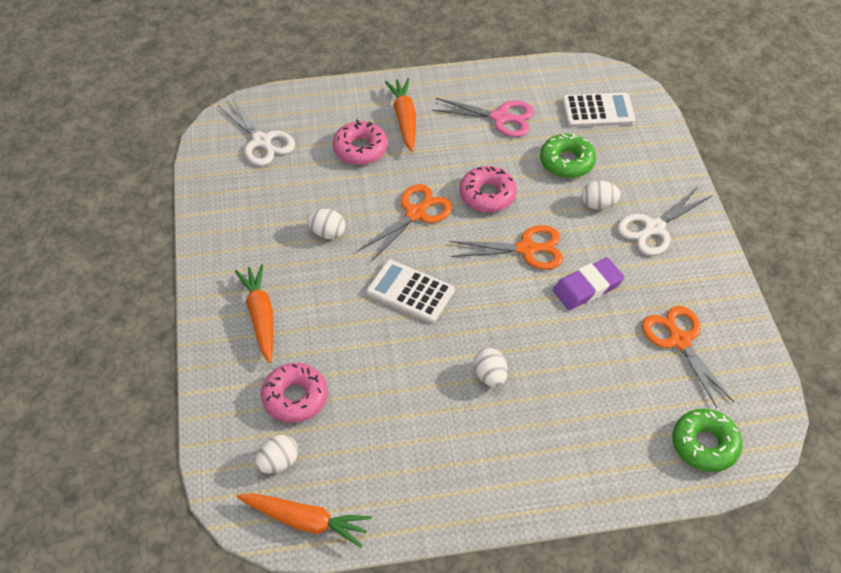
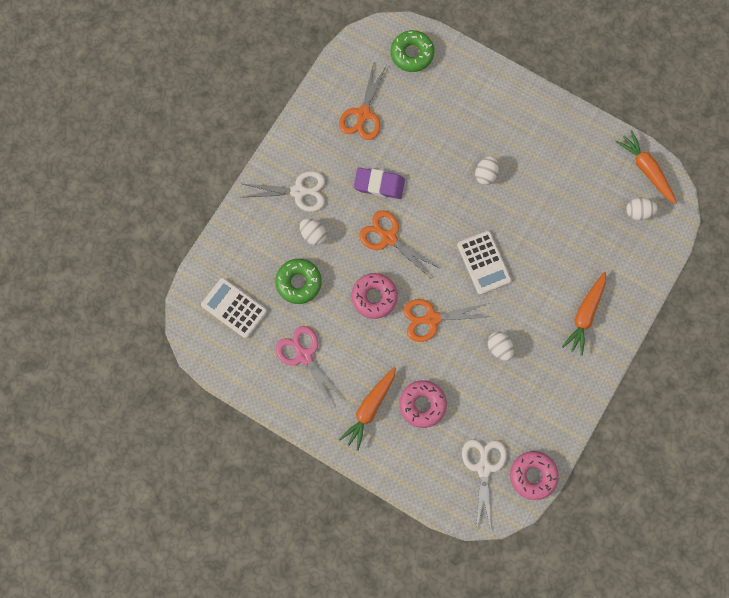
camera: 140 degrees left, 25 degrees up
(295, 397) = (602, 244): pink donut -> pink donut (533, 475)

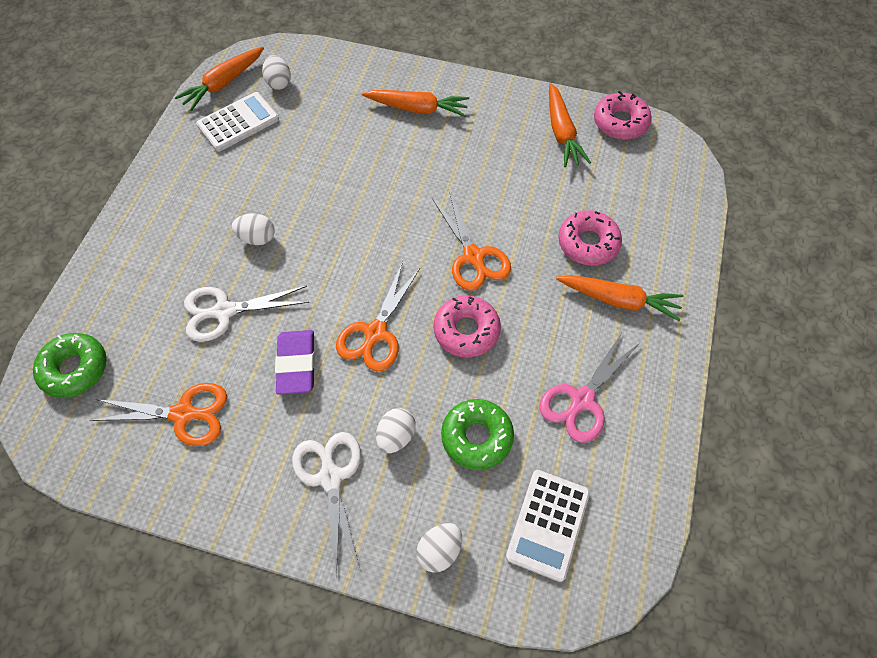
camera: 105 degrees left, 15 degrees down
(483, 467) = (633, 167): white scissors -> white scissors (224, 311)
(484, 263) = (381, 216): white calculator -> white calculator (238, 122)
(499, 348) = (485, 180): white egg -> white egg (439, 550)
(532, 423) = (561, 133): none -> orange carrot

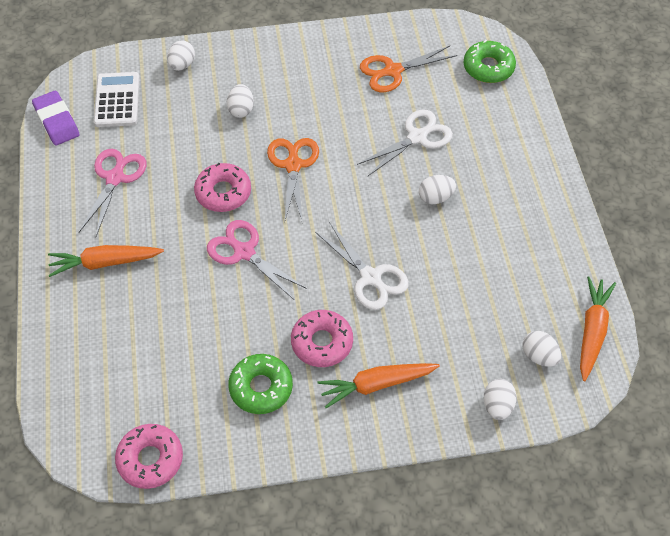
camera: 155 degrees right, 5 degrees down
(238, 122) = (540, 294): white calculator -> none
(296, 364) = (338, 125): purple eraser -> purple eraser (57, 121)
(330, 477) = (272, 74): white scissors -> white scissors (371, 278)
(336, 65) = (497, 406): none -> white egg
(474, 257) = (244, 252): orange scissors -> pink scissors
(477, 437) = (184, 129): green donut -> green donut (261, 388)
(561, 133) = (211, 418): orange carrot -> none
(588, 243) = (146, 304): pink donut -> pink donut (322, 342)

